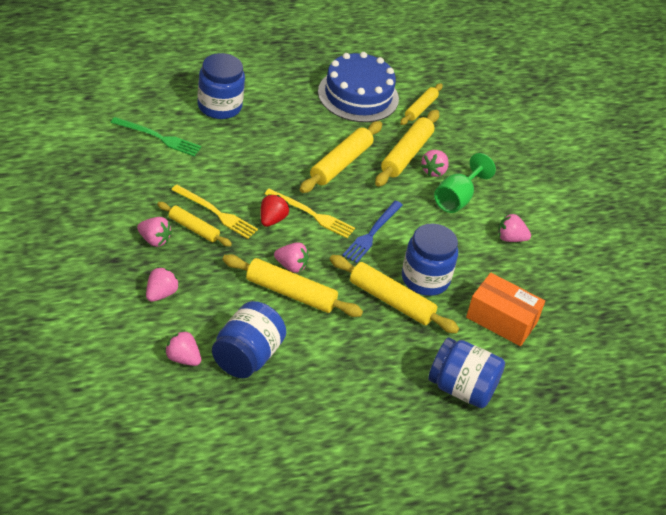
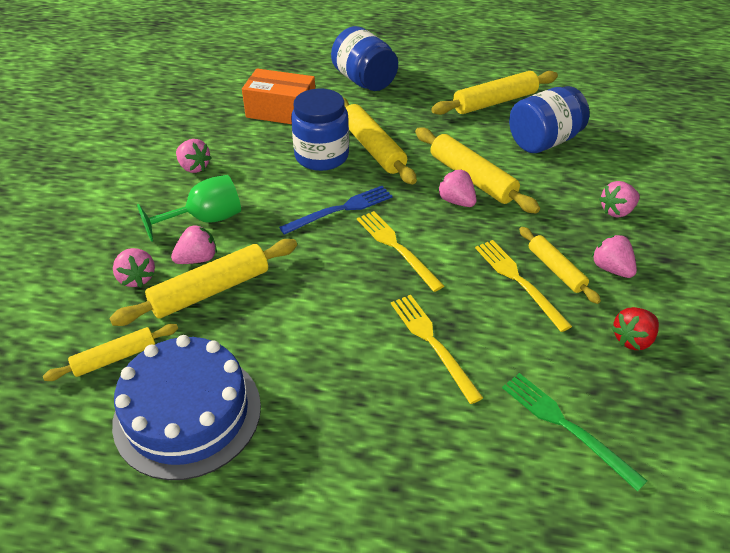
camera: 145 degrees left, 0 degrees up
(182, 358) = (607, 154): pink strawberry -> pink strawberry (137, 278)
(219, 106) = (437, 463): blue jar -> none
(252, 160) = (432, 343): none -> yellow fork
(272, 220) = (450, 254): red strawberry -> red strawberry (632, 339)
(341, 163) = (310, 302): yellow rolling pin -> yellow rolling pin (494, 102)
(501, 320) = (281, 111): orange box -> orange box turned 45 degrees counterclockwise

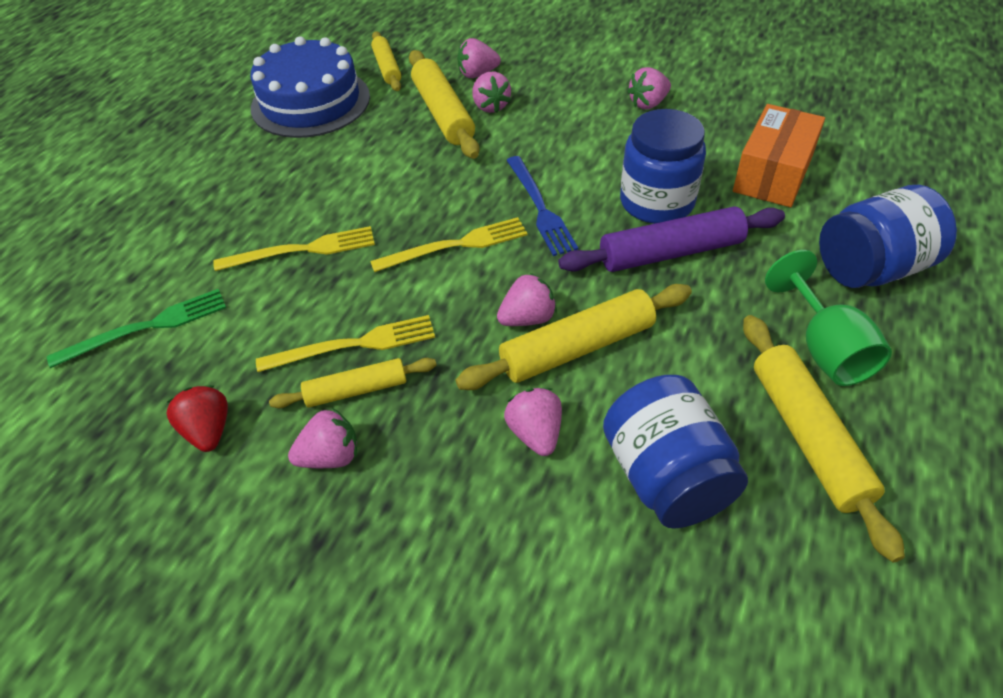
camera: 105 degrees right, 5 degrees up
(205, 220) = (550, 111): green goblet -> green goblet (824, 348)
(372, 148) = (670, 252): yellow rolling pin -> purple rolling pin
(617, 211) = (448, 518): pink strawberry -> pink strawberry (535, 433)

